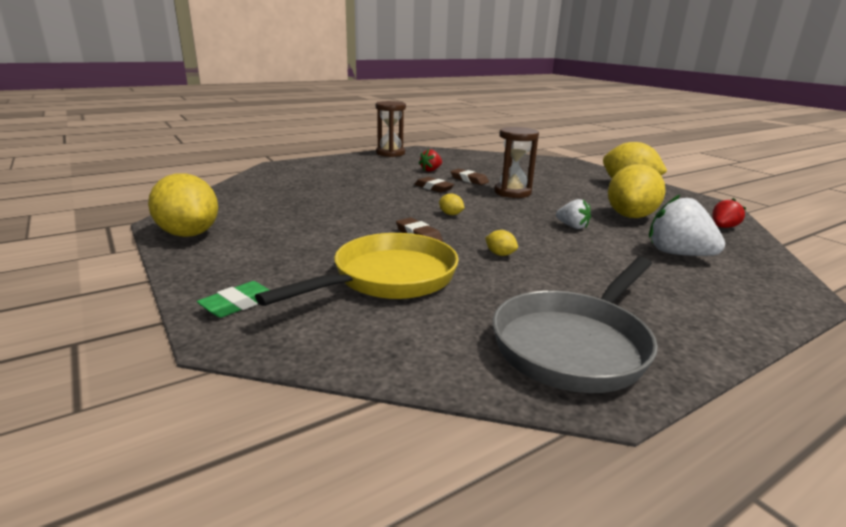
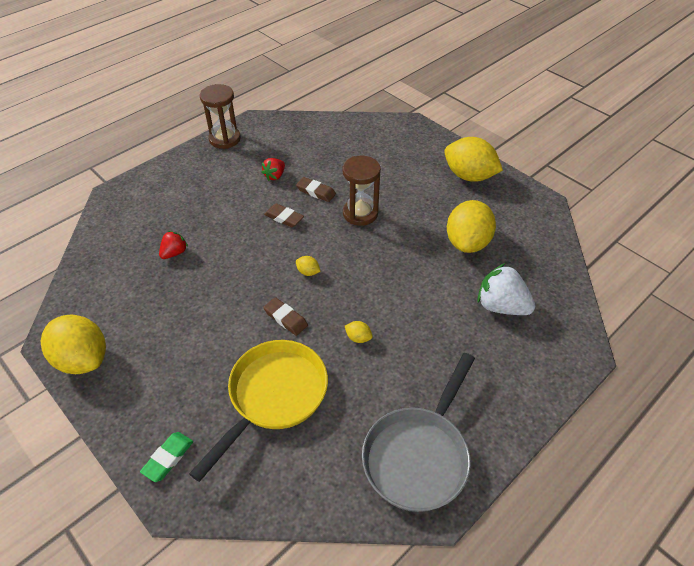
camera: 10 degrees left, 25 degrees up
(572, 226) = (416, 274): white strawberry -> none
(723, 227) = (543, 249): red strawberry -> red strawberry (174, 253)

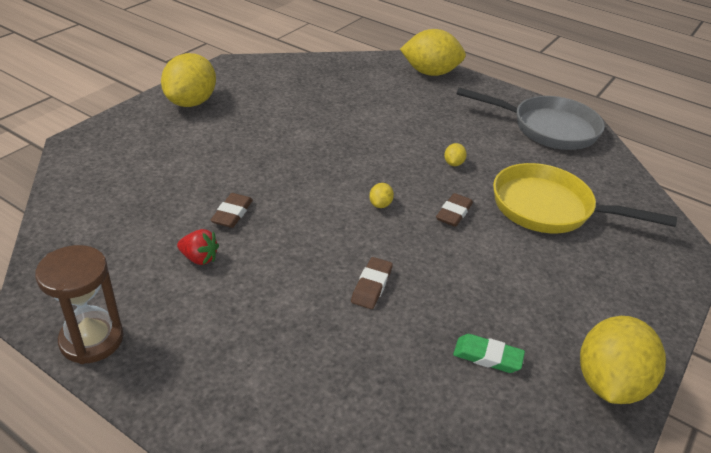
camera: 105 degrees left, 10 degrees down
(168, 458) = (659, 267): green eraser -> green eraser (487, 356)
(174, 253) = (391, 337): red strawberry -> none
(284, 218) = (290, 236): brown eraser -> brown eraser (371, 286)
(360, 213) = (270, 174): brown hourglass -> none
(467, 242) = (301, 105): yellow lemon -> yellow lemon (430, 73)
(501, 306) = (378, 90): white strawberry -> none

